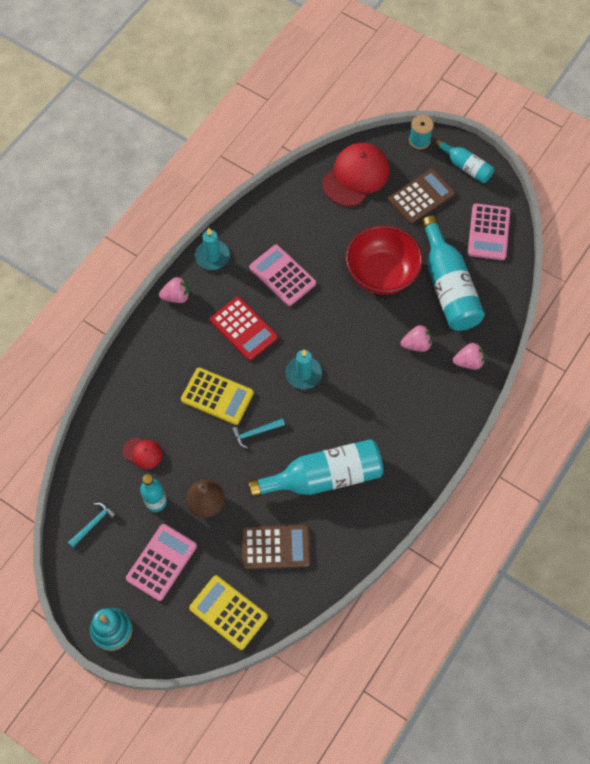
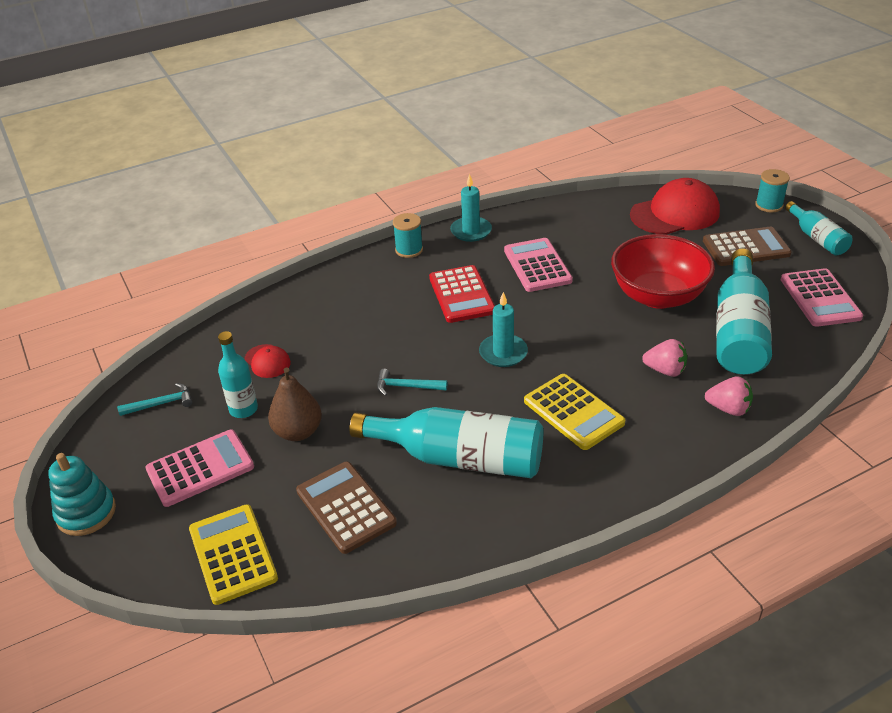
camera: 30 degrees right, 25 degrees down
(176, 296) = (409, 250): pink strawberry -> turquoise spool
(217, 396) = (388, 340): yellow calculator -> yellow calculator (573, 412)
(275, 547) = (345, 507): brown calculator -> brown calculator turned 150 degrees counterclockwise
(488, 232) = (820, 298): pink calculator -> pink calculator turned 45 degrees counterclockwise

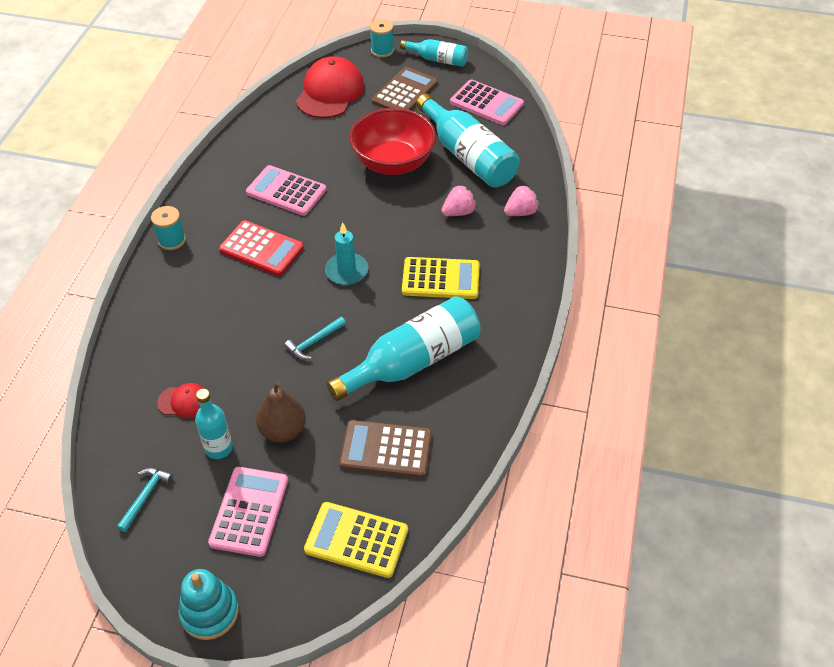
camera: 50 degrees left, 10 degrees up
(471, 231) = (200, 194): turquoise candle -> none

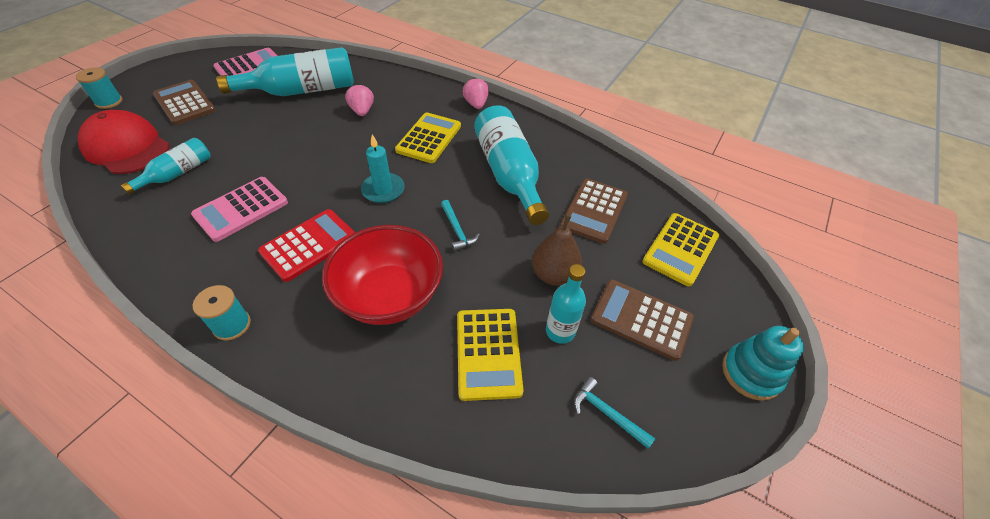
camera: 75 degrees left, 0 degrees up
(184, 401) = (488, 353): red cap -> yellow calculator
(249, 511) = (641, 319): pink calculator -> brown calculator
(393, 163) = (270, 131): red bowl -> red bowl (390, 296)
(438, 59) = (164, 75): turquoise bottle -> turquoise bottle (177, 173)
(521, 212) = (386, 83): pink strawberry -> pink strawberry (476, 104)

